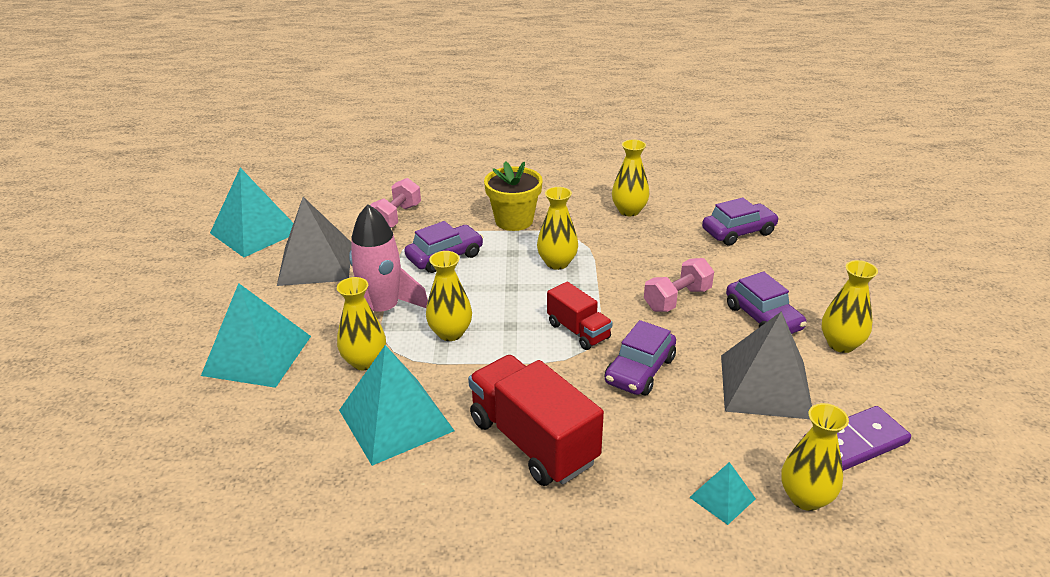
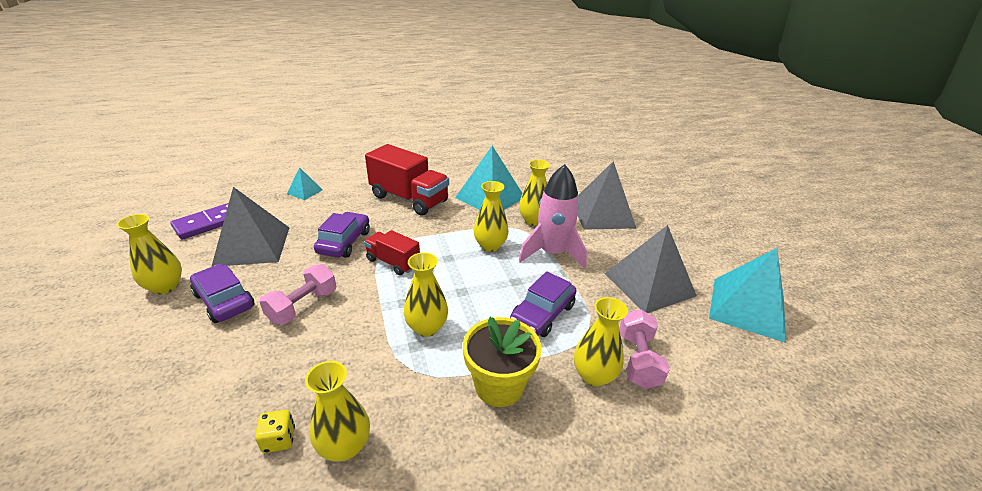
camera: 160 degrees right, 0 degrees up
(257, 355) = (602, 214): turquoise pyramid -> grey pyramid
(673, 220) = (279, 439): none -> yellow dice
(738, 232) = (187, 432): purple car -> none
(805, 498) = (258, 197): yellow vase -> yellow vase (594, 376)

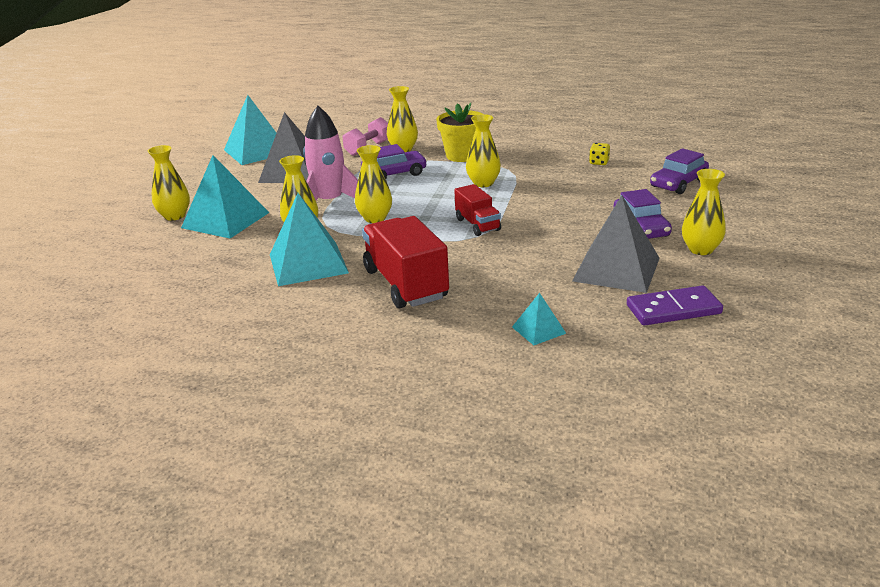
camera: 145 degrees left, 5 degrees down
(303, 306) = (572, 211): pink dumbbell -> none
(344, 242) = (515, 251): purple car -> purple car (678, 183)
(345, 446) = (563, 155): yellow vase -> yellow vase (175, 216)
(602, 214) = (225, 220): grey pyramid -> turquoise pyramid

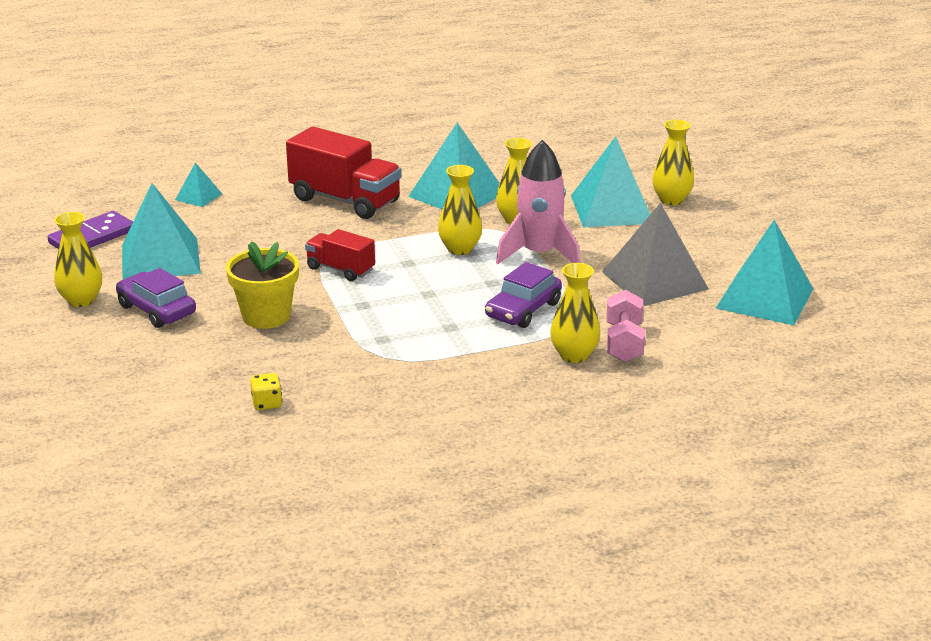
camera: 145 degrees right, 0 degrees up
(462, 156) = (474, 365): yellow flower pot -> yellow flower pot (266, 316)
(483, 183) = (392, 325): yellow vase -> none
(616, 269) = (160, 259): grey pyramid -> turquoise pyramid
(678, 183) = (135, 391): purple car -> none

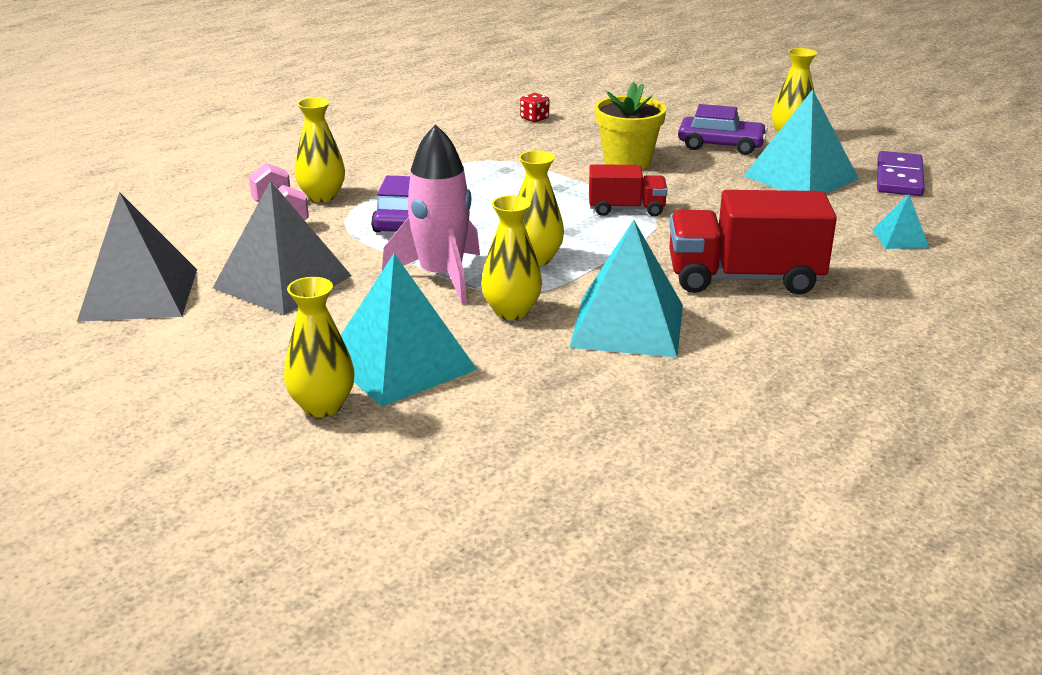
camera: 150 degrees right, 0 degrees up
(267, 403) = (534, 119): yellow dice -> red dice
(764, 298) = (139, 294): turquoise pyramid -> grey pyramid

